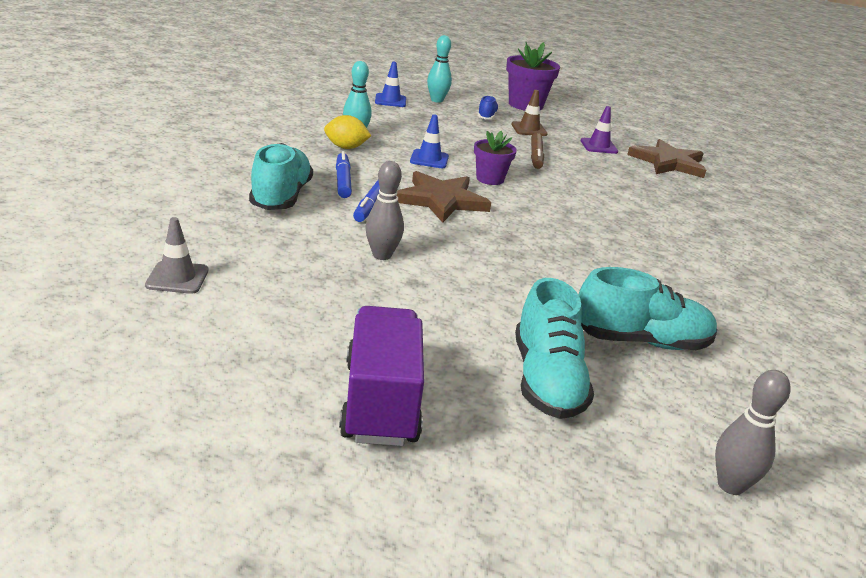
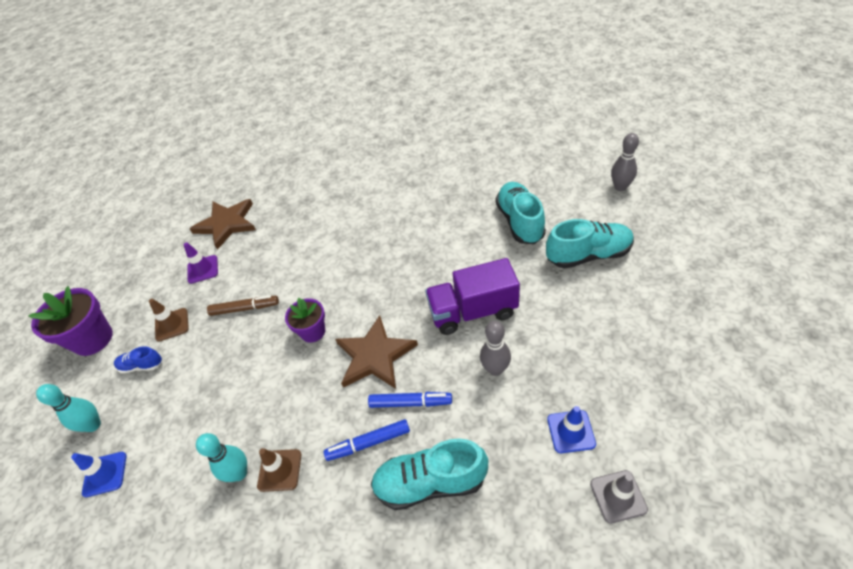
camera: 90 degrees left, 20 degrees up
(346, 147) = (280, 470): yellow lemon -> brown traffic cone
(380, 402) = (663, 320): purple truck -> purple truck (473, 311)
(429, 159) = (284, 387): blue traffic cone -> blue traffic cone (571, 431)

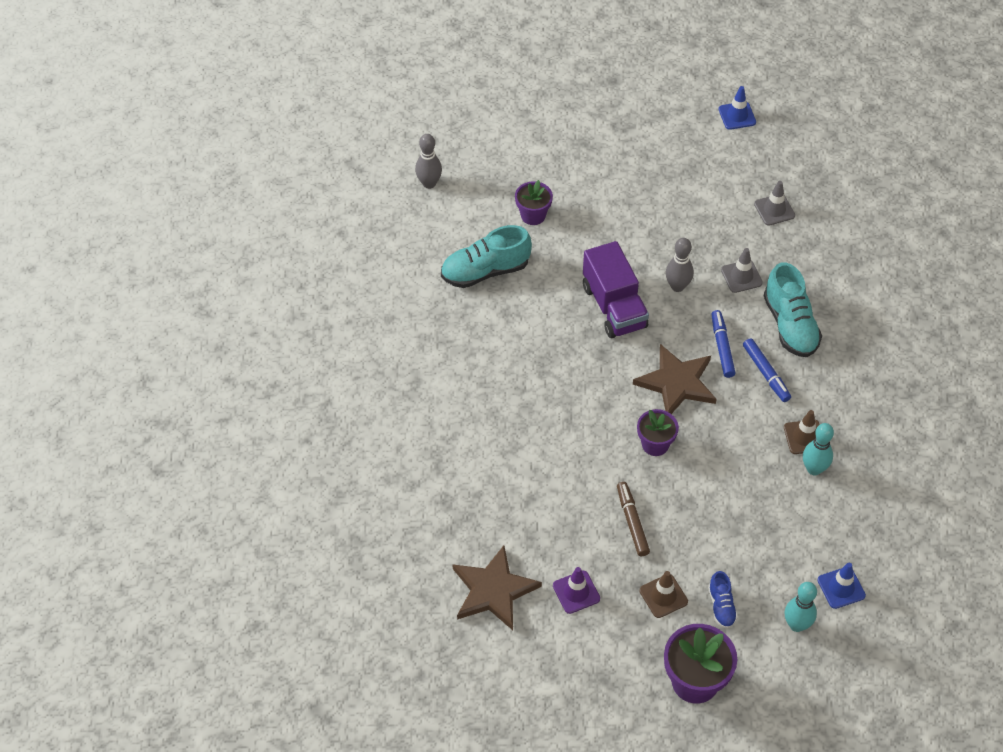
camera: 105 degrees left, 5 degrees up
(506, 437) = (741, 276): none -> grey traffic cone
(571, 431) = (728, 235): blue traffic cone -> blue traffic cone (737, 116)
(588, 255) = (533, 215): turquoise shoe -> purple flower pot

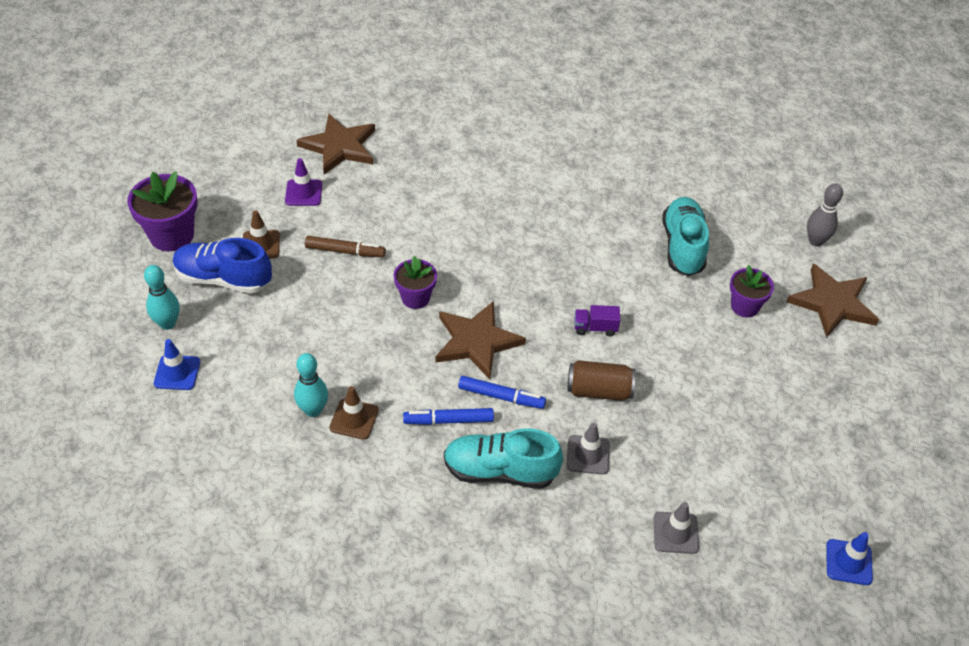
camera: 110 degrees right, 5 degrees down
(497, 161) = (832, 303): none -> brown star
(614, 307) = (595, 328): purple truck -> purple truck, size x0.46
(677, 286) = (599, 391): grey bowling pin -> brown can
(721, 606) = (223, 279): blue shoe -> blue shoe, size x1.91

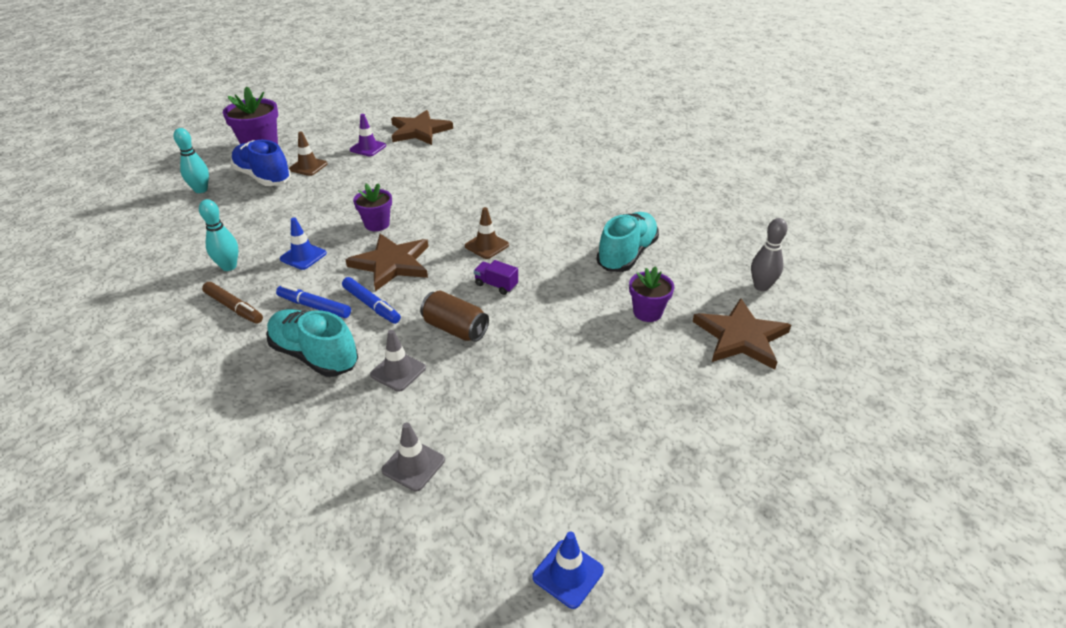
camera: 30 degrees right, 10 degrees down
(177, 373) = (173, 217): blue traffic cone -> blue traffic cone (303, 256)
(345, 251) = (358, 185): brown marker -> brown marker (234, 307)
(354, 419) = (249, 281): brown traffic cone -> brown traffic cone (487, 245)

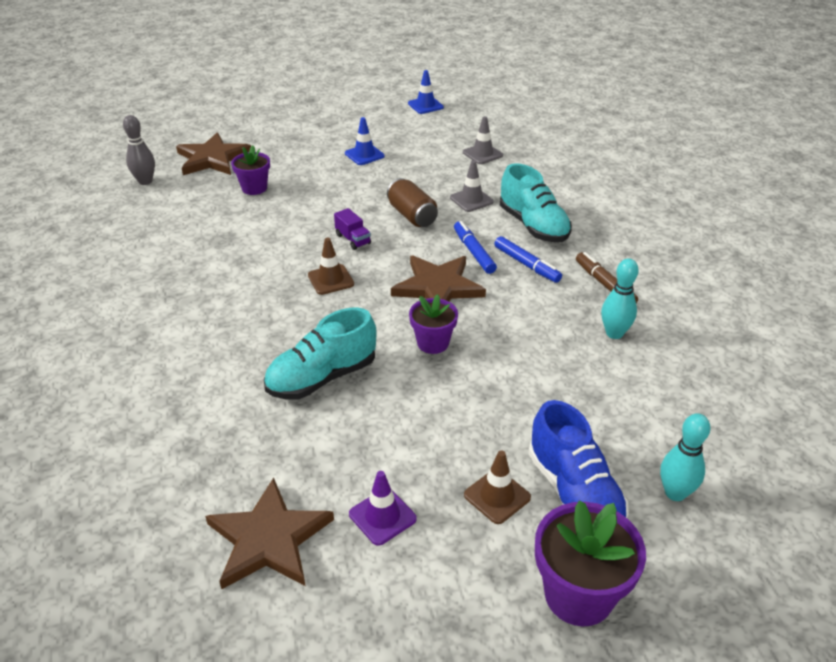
camera: 155 degrees left, 0 degrees up
(303, 256) = (529, 323): blue traffic cone -> blue traffic cone (364, 155)
(627, 254) = (211, 233): turquoise shoe -> turquoise shoe (322, 377)

